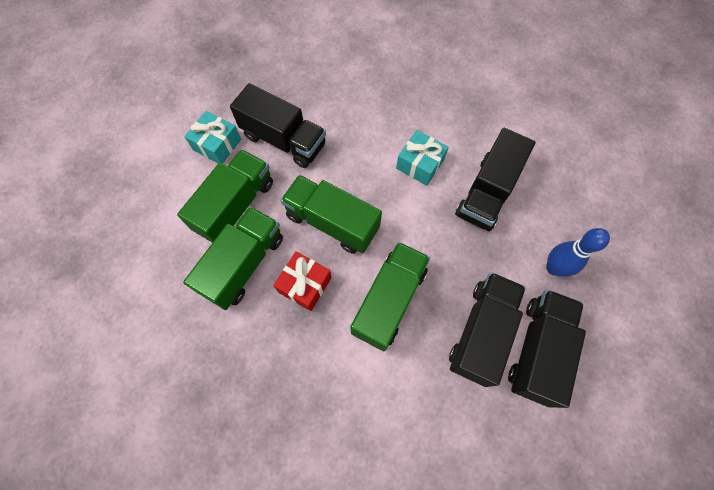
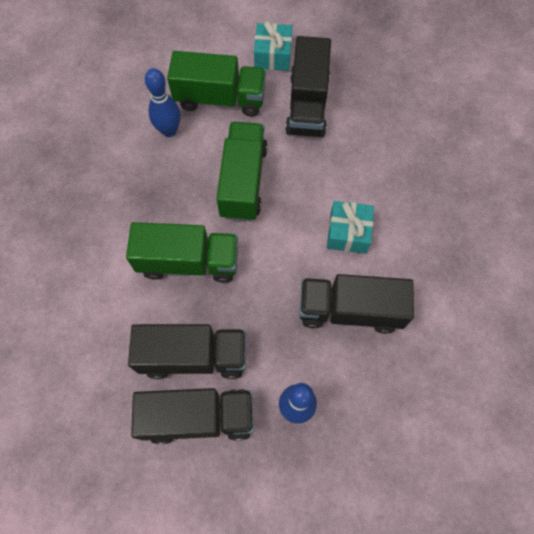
camera: 65 degrees right, 0 degrees up
(244, 264) = (169, 130): green truck -> blue bowling pin
(305, 285) = (172, 186): red gift -> none

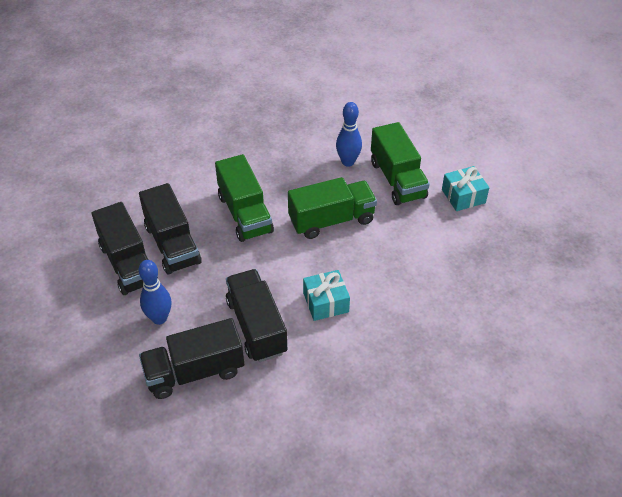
camera: 65 degrees right, 20 degrees down
(307, 104) = (431, 234): black truck -> black truck (194, 372)

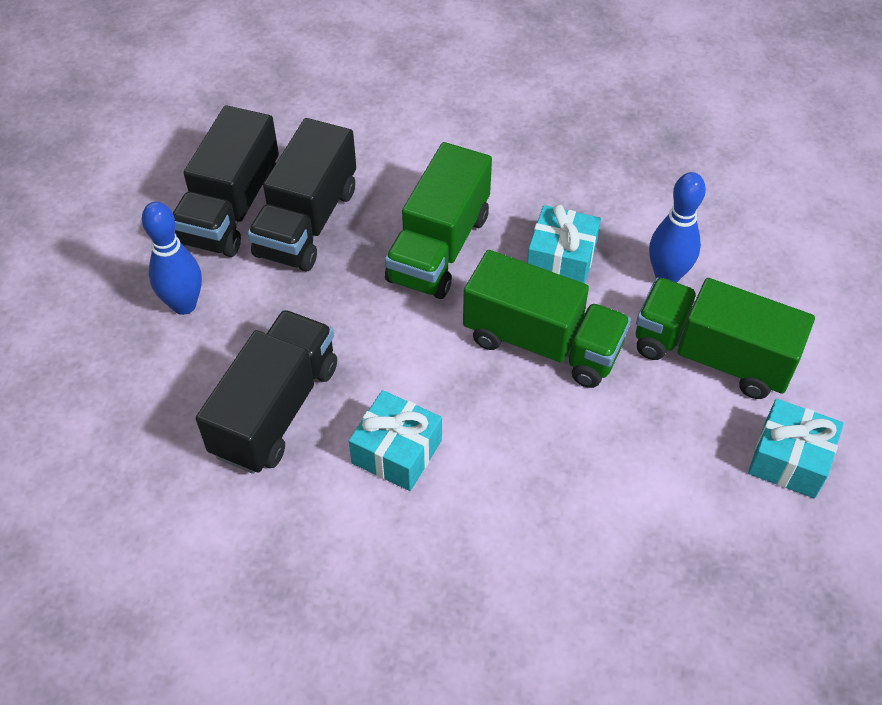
camera: 45 degrees right, 5 degrees up
(194, 372) = (141, 406): black truck -> none
(300, 183) = (561, 259): none -> turquoise gift
(397, 179) = (711, 356): green truck -> green truck turned 90 degrees clockwise

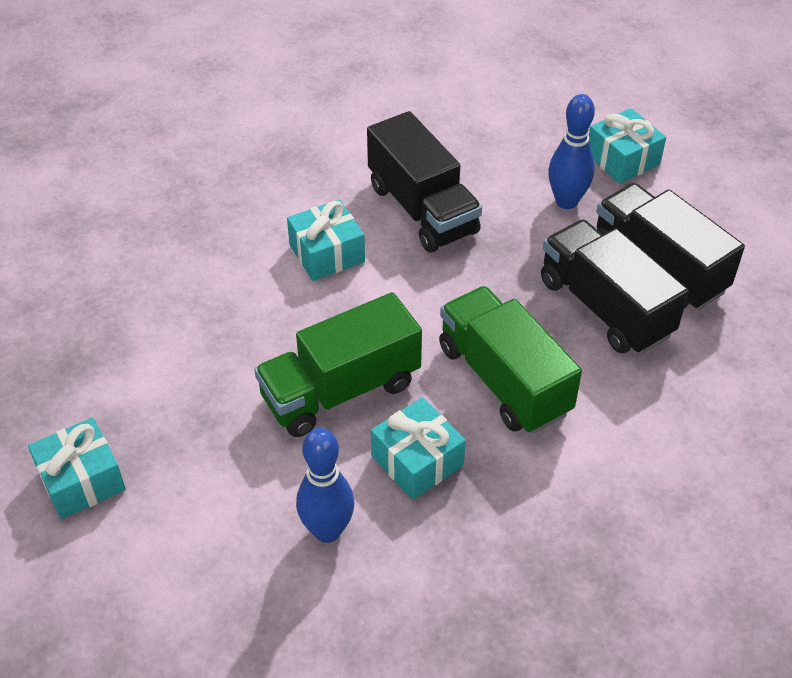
camera: 125 degrees right, 5 degrees down
(89, 291) = (622, 159): none -> turquoise gift
(711, 356) = (217, 501): green truck -> none

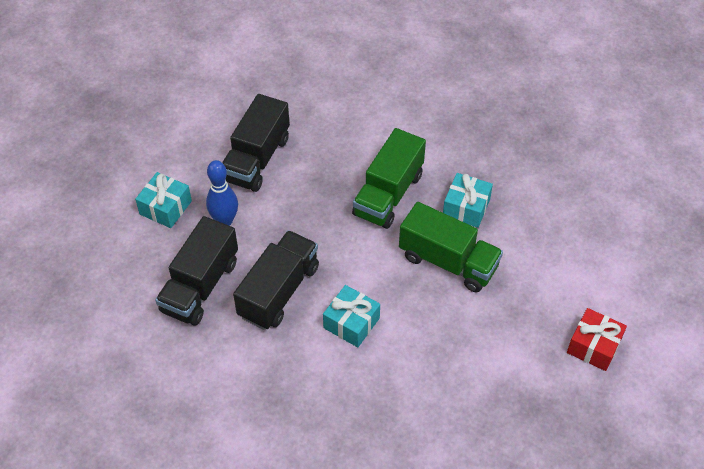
camera: 120 degrees left, 5 degrees up
(82, 480) = (593, 346): turquoise gift -> red gift
(327, 530) = (533, 224): blue bowling pin -> none
(605, 308) = (305, 171): black truck -> black truck (200, 286)

